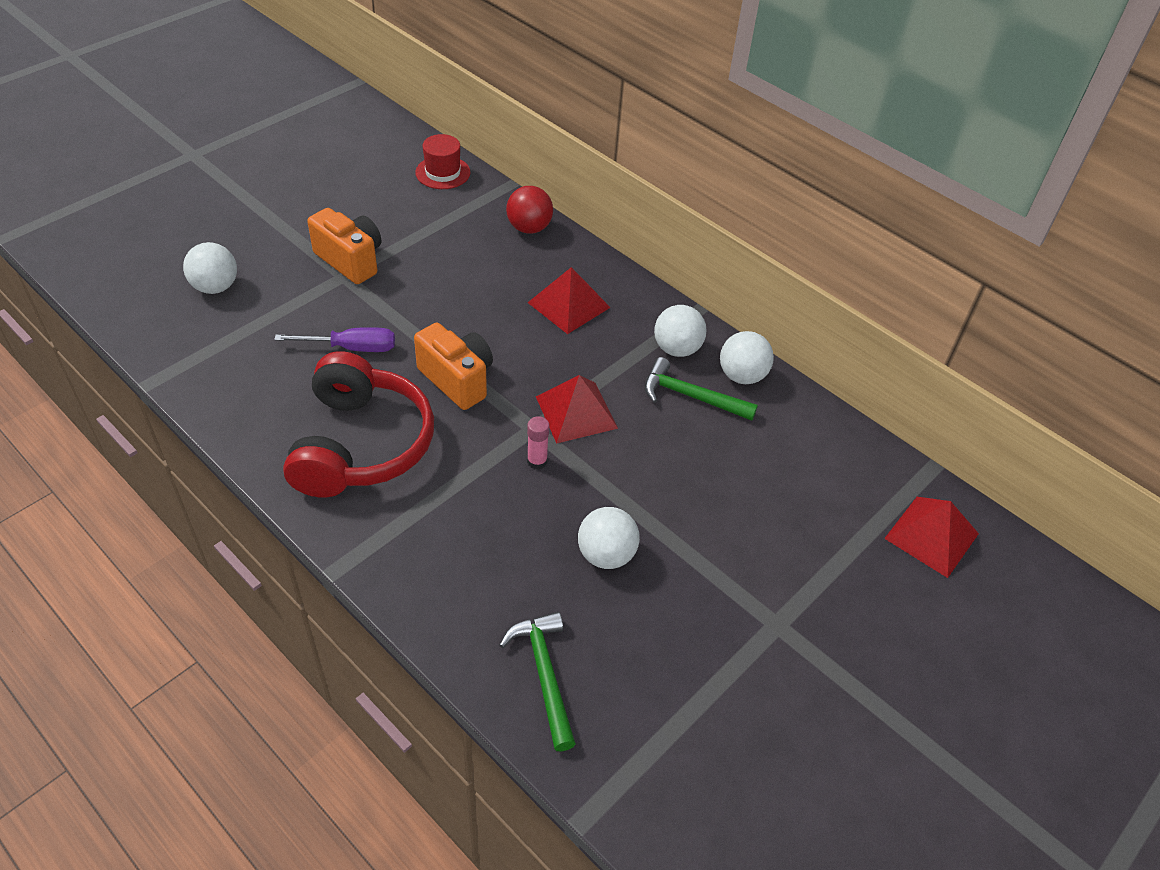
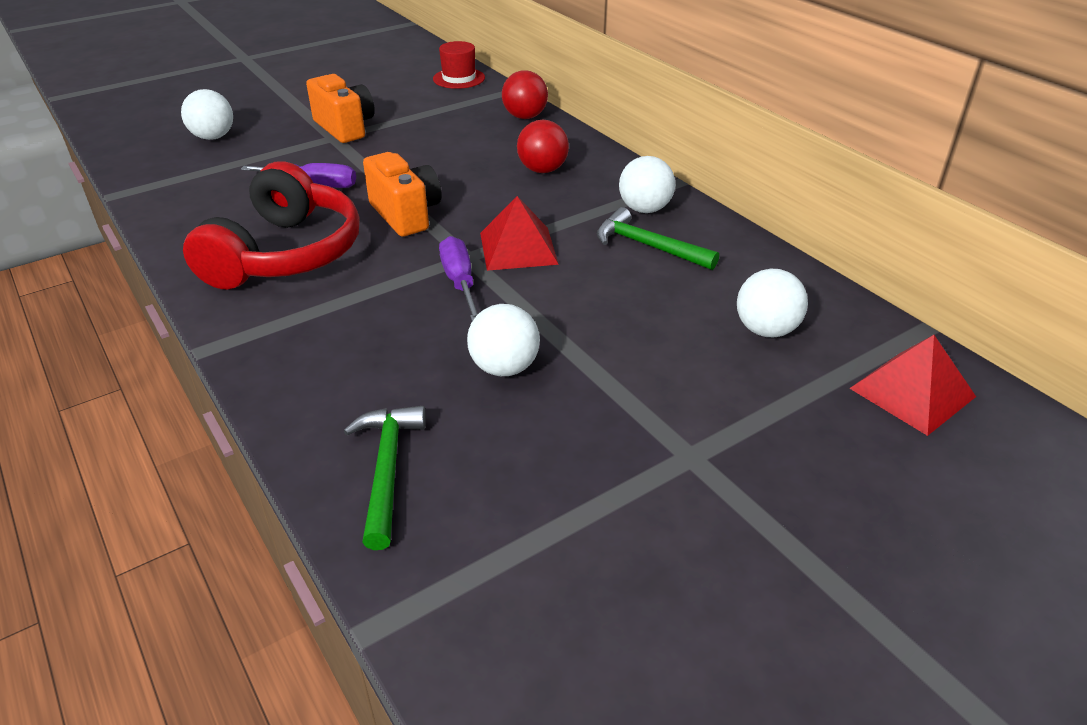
camera: 15 degrees right, 10 degrees down
(537, 461) = (460, 282): pink glue stick -> purple screwdriver
(569, 305) = (542, 170): red pyramid -> red ball
(742, 376) = (710, 235): white ball -> white ball (766, 330)

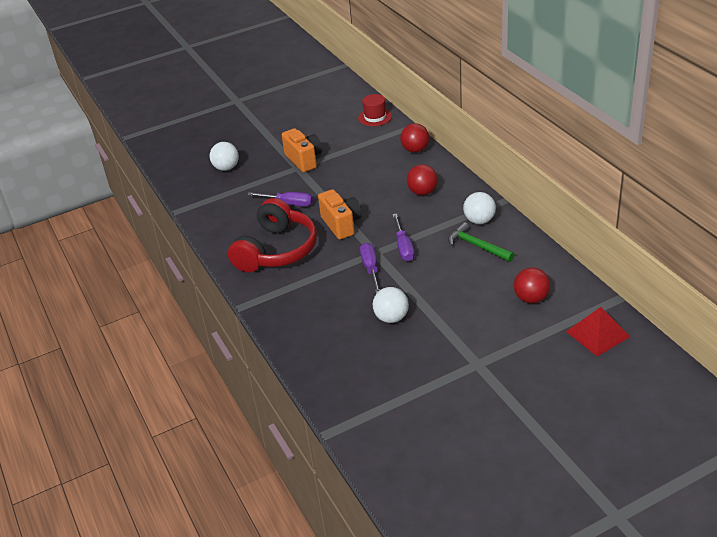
camera: 10 degrees right, 0 degrees up
(387, 469) = (334, 367): green hammer -> none
(518, 248) = (403, 247): red pyramid -> purple screwdriver
(766, 330) = (531, 298): white ball -> red ball

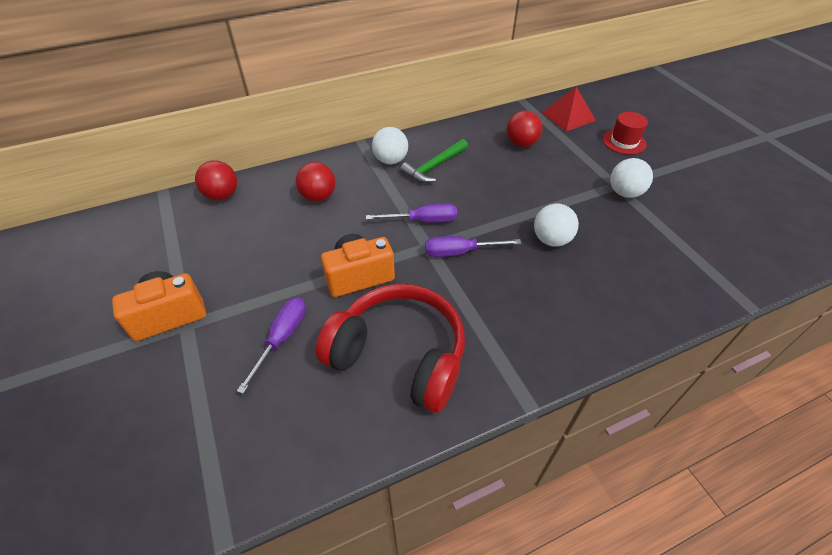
camera: 90 degrees left, 10 degrees up
(226, 168) = (116, 442): white ball -> white ball (625, 193)
(375, 117) = (110, 227): red hat -> red hat (624, 142)

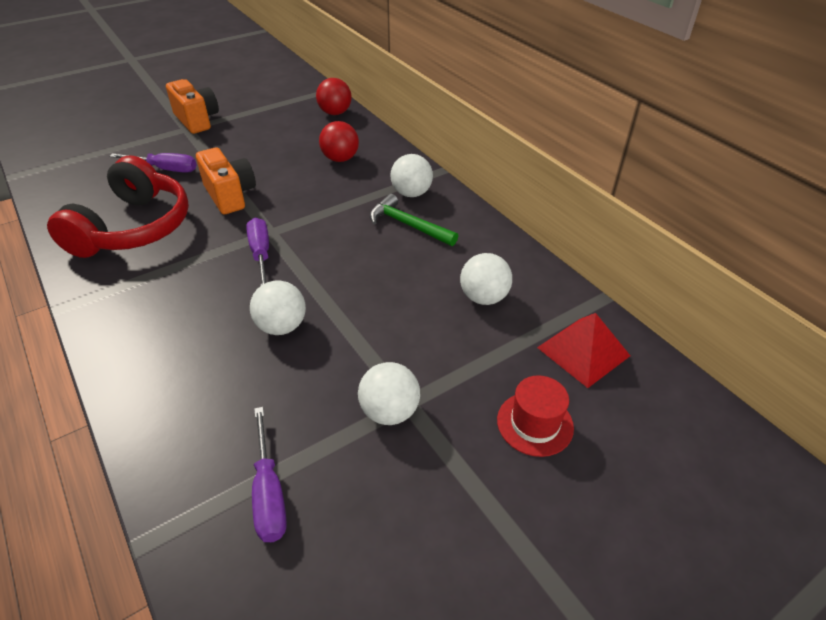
camera: 80 degrees right, 5 degrees down
(423, 221) = (310, 225): purple screwdriver -> purple screwdriver (269, 493)
(521, 143) = (483, 297): red ball -> white ball

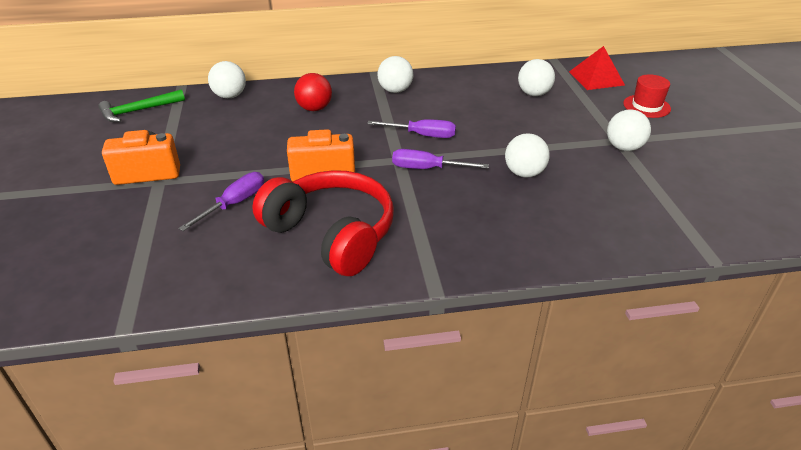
camera: 65 degrees left, 5 degrees down
(269, 493) = (679, 202): purple screwdriver -> purple screwdriver (422, 135)
(335, 113) = (230, 96): red ball -> white ball
(408, 225) = (435, 100): green hammer -> green hammer (138, 111)

